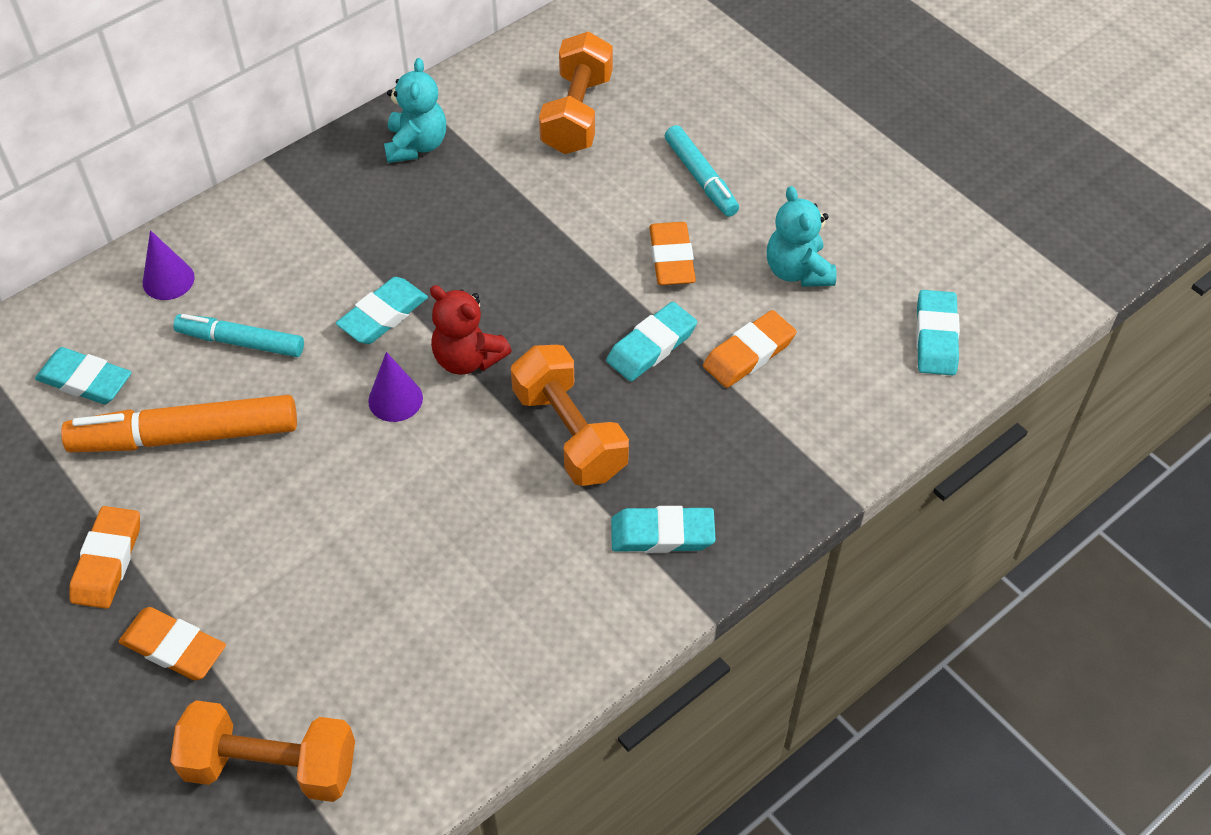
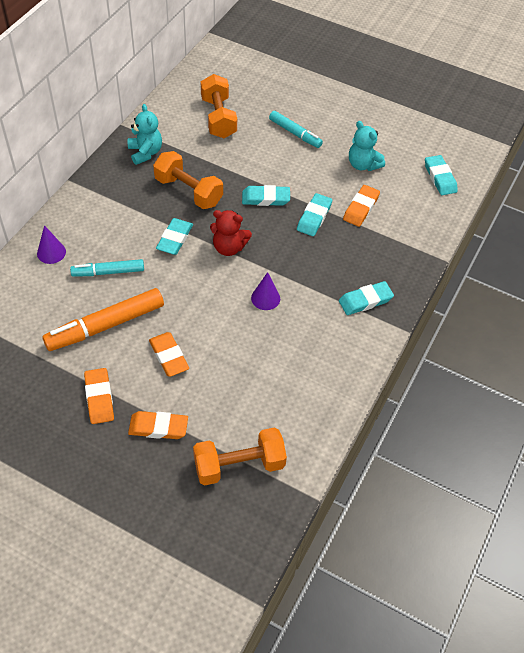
camera: 25 degrees left, 0 degrees up
(85, 380) = (35, 314): turquoise eraser -> turquoise eraser (265, 198)
(395, 399) = (203, 277): purple cone -> purple cone (265, 298)
(569, 433) = (297, 268): orange dumbbell -> orange dumbbell (188, 191)
(671, 258) = (301, 174): orange eraser -> orange eraser (169, 356)

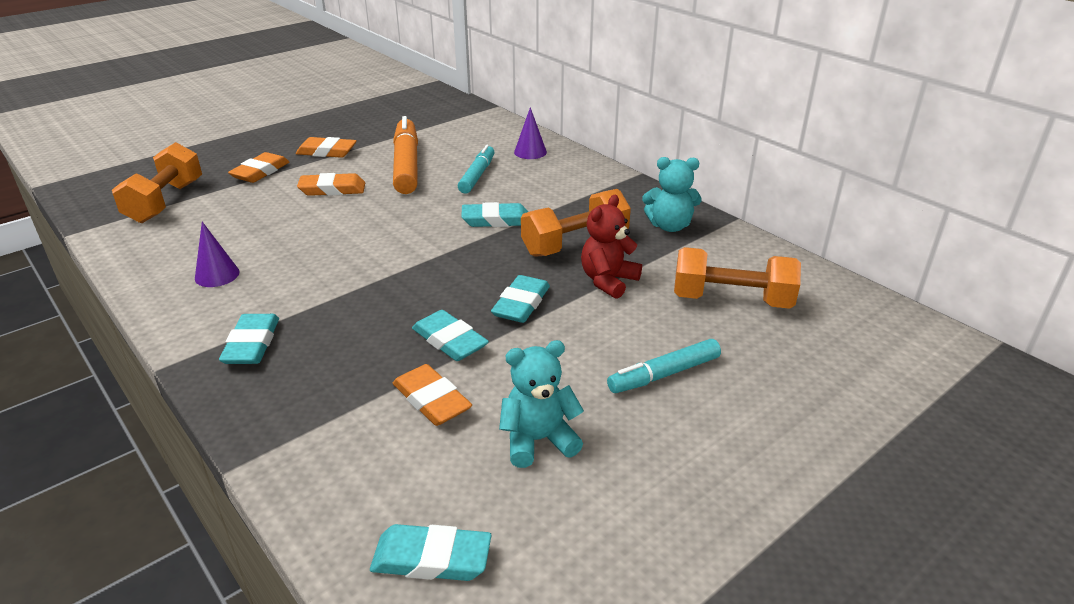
camera: 115 degrees right, 20 degrees down
(175, 239) = (496, 220): turquoise eraser -> turquoise eraser turned 45 degrees counterclockwise
(229, 247) = (450, 253): red teddy bear -> red teddy bear (608, 281)
(265, 298) = (344, 262): purple cone -> purple cone (217, 275)

